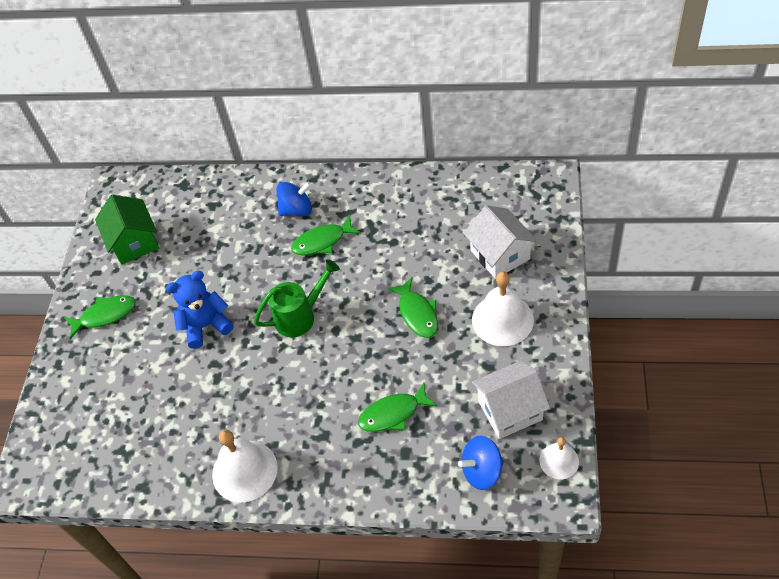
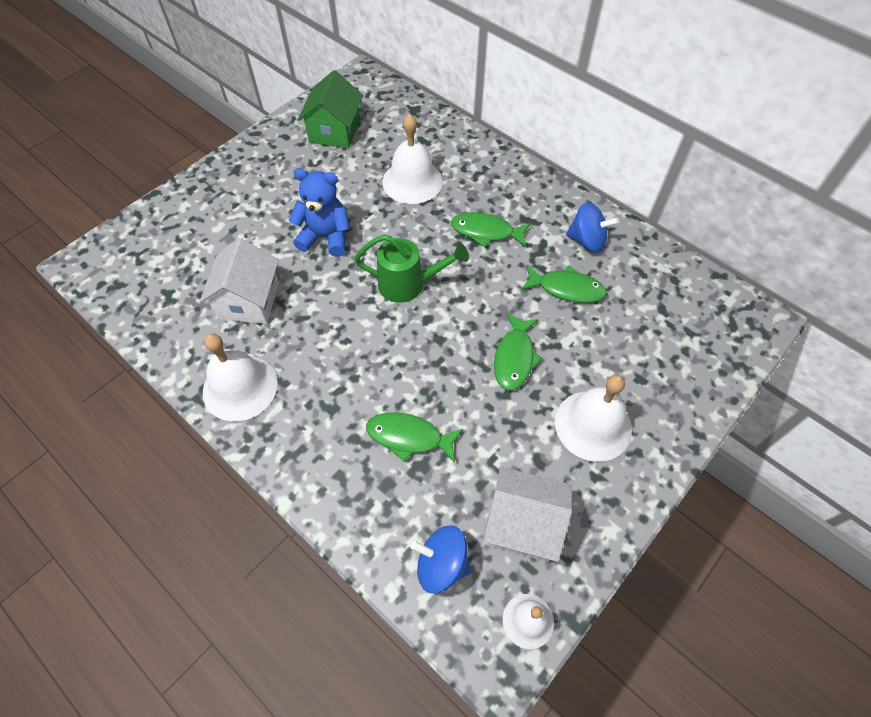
camera: 30 degrees right, 5 degrees up
(105, 315) = (260, 174): green fish -> green fish (566, 289)
(234, 241) = (412, 181): none -> white bell
(297, 210) = (488, 190): blue spinning top -> blue spinning top (587, 241)
(500, 255) = (645, 358): white house -> white house (249, 301)

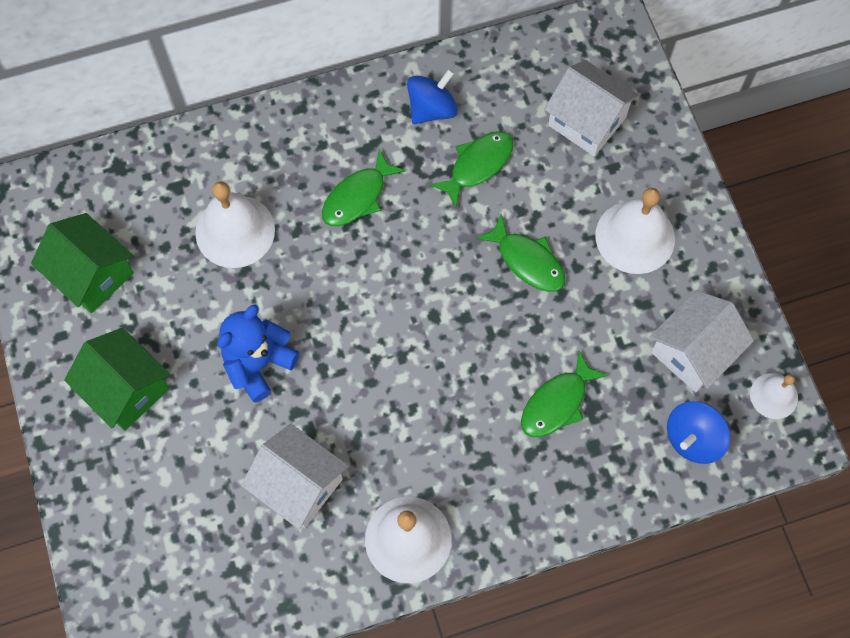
camera: 60 degrees left, 10 degrees up
(268, 181) = (127, 389): none -> green house
(408, 284) = (379, 311): green watering can -> none
(663, 341) = (586, 121): none -> white house

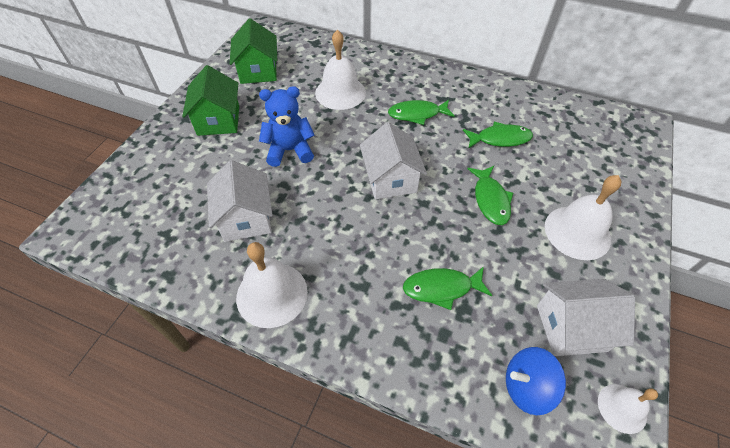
camera: 40 degrees right, 15 degrees down
(432, 109) = (495, 102): blue spinning top -> none
(586, 121) = (589, 157): white house -> white house (390, 179)

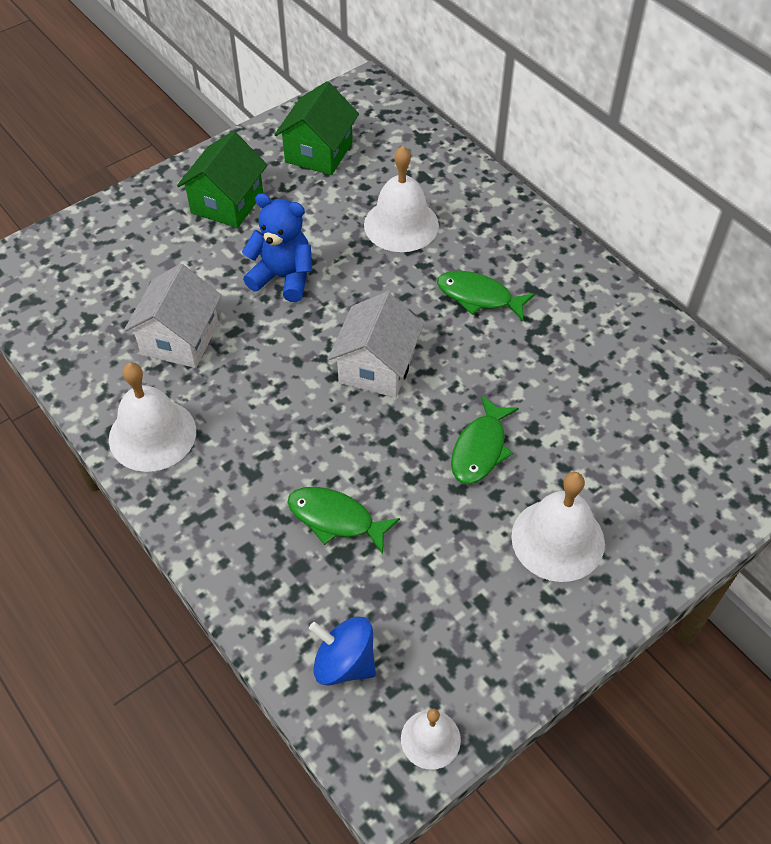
camera: 30 degrees right, 0 degrees up
(500, 139) = (563, 378): green fish -> none
(571, 328) = (448, 635): white house -> none

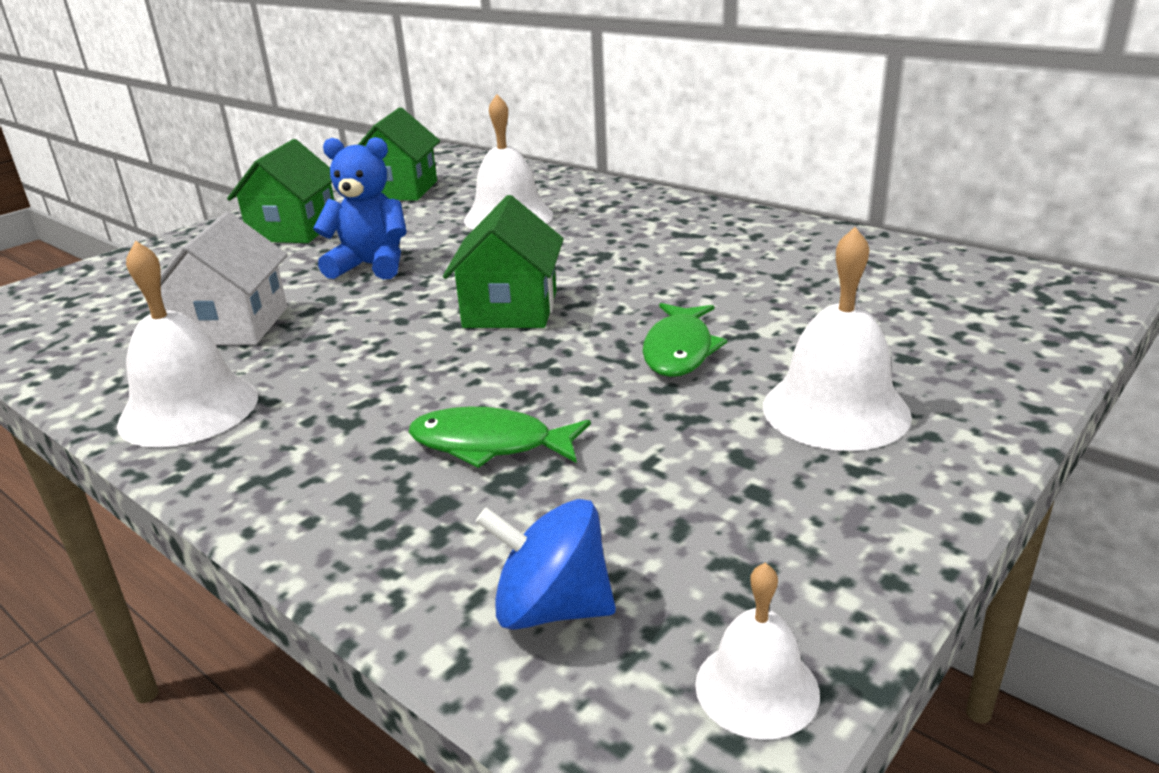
camera: 10 degrees left, 25 degrees down
(377, 367) = (510, 309): white house -> green house
(478, 297) = (620, 246): green fish -> none

